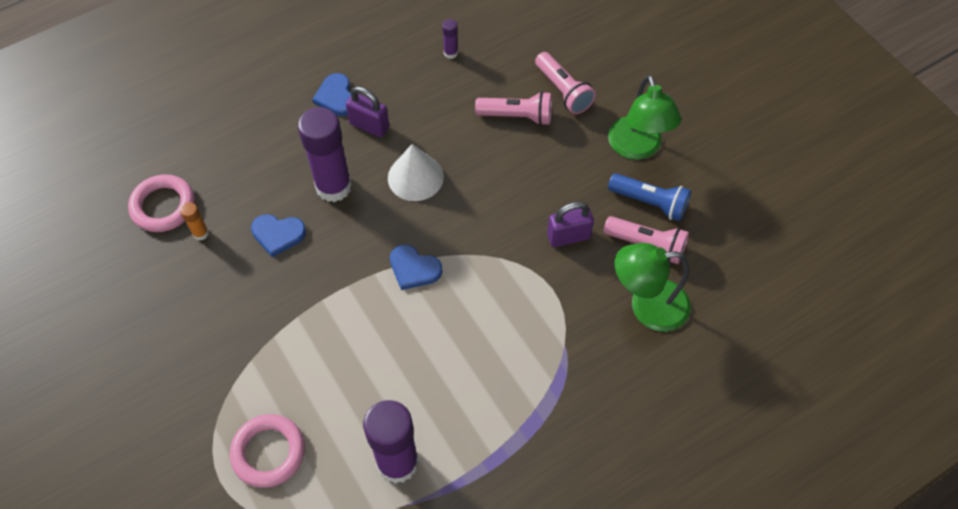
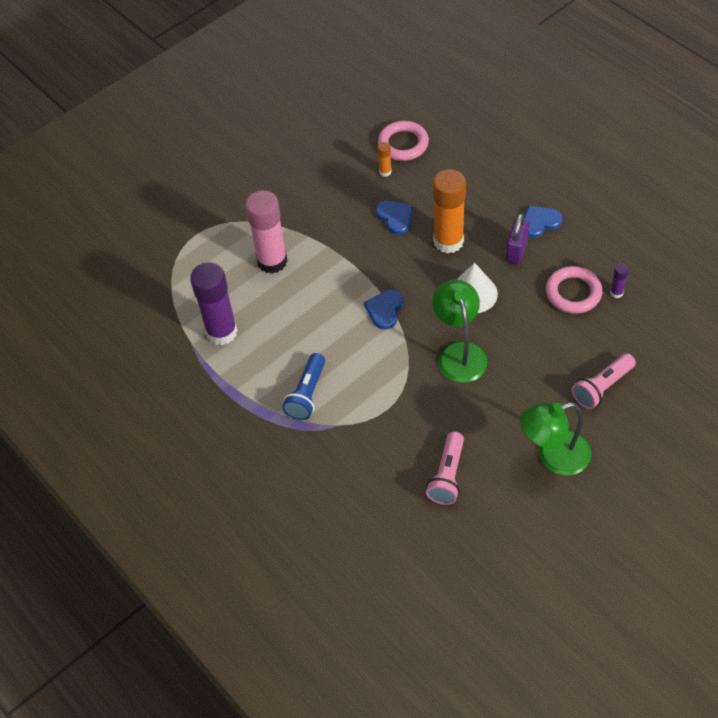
camera: 85 degrees right, 5 degrees down
(268, 452) = (219, 256): pink ring -> pink ring (573, 293)
(278, 234) = (395, 217): blue heart -> blue heart turned 150 degrees clockwise
(300, 385) = (272, 261): none -> pink glue stick
(333, 187) = (448, 241): purple glue stick -> orange glue stick
(517, 116) = (560, 355): pink flashlight -> none
(568, 236) = (441, 413): purple padlock -> none
(647, 306) = (385, 482): green lamp -> green lamp (459, 353)
(650, 203) = (494, 473): blue flashlight -> blue flashlight (307, 394)

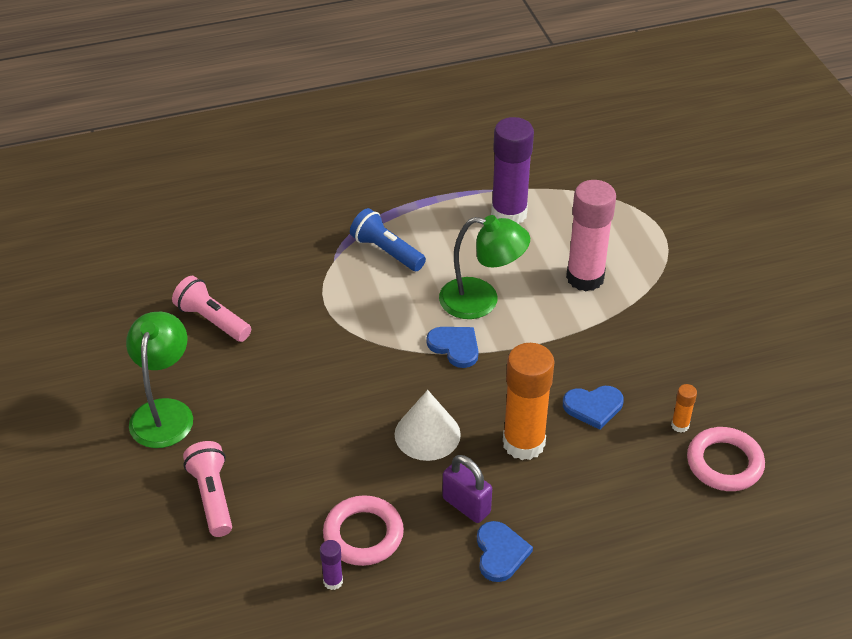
camera: 110 degrees right, 10 degrees down
(459, 353) = (352, 388): green lamp -> green lamp (481, 300)

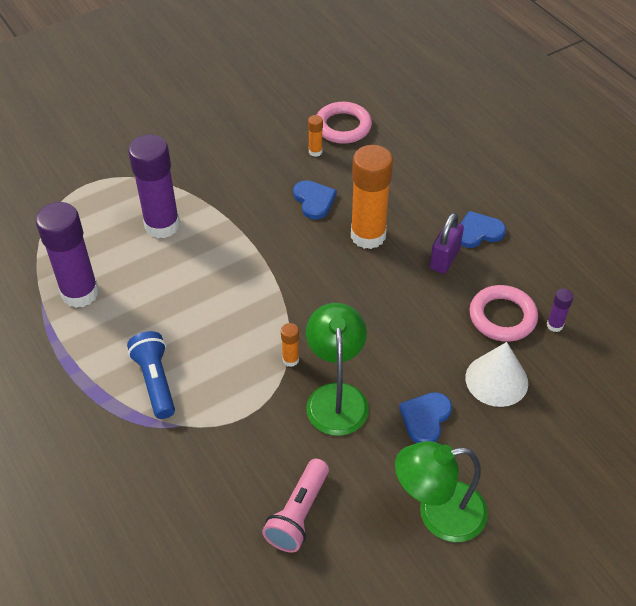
camera: 105 degrees left, 5 degrees up
(212, 496) = (516, 436): pink flashlight -> none
(375, 345) = (290, 360): none -> orange glue stick
(386, 251) = (155, 381): blue flashlight -> blue flashlight turned 135 degrees clockwise
(427, 434) = (383, 298): white cone -> white cone (496, 380)
(455, 347) = (274, 299): blue heart -> blue heart (425, 418)
(481, 300) = (210, 292): green lamp -> green lamp (336, 397)
(585, 278) = (162, 225): pink glue stick -> purple glue stick

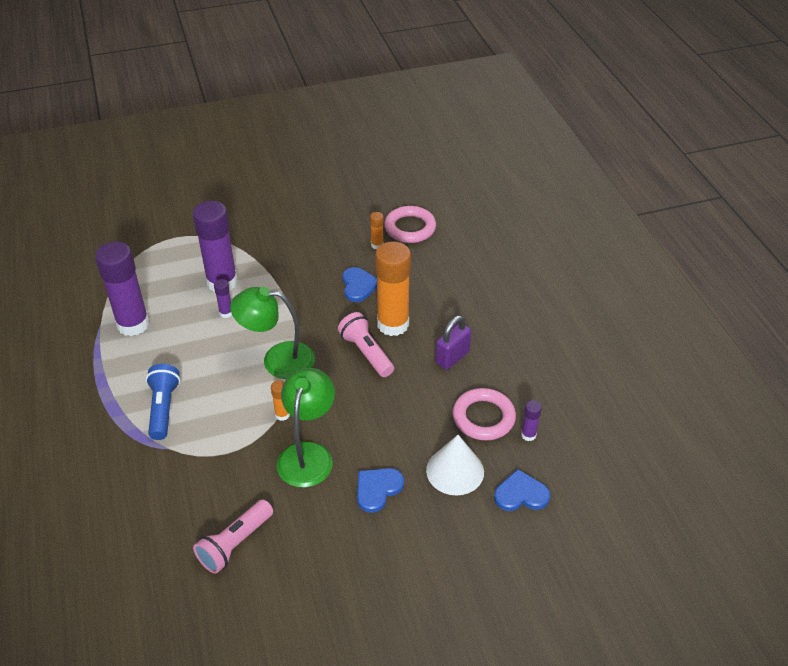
camera: 15 degrees right, 5 degrees down
(181, 259) = (226, 313): none -> purple glue stick
(353, 272) = (366, 353): none -> pink flashlight
(438, 514) = (354, 573): green lamp -> green lamp (277, 359)
(478, 232) = (493, 340): blue heart -> blue heart (521, 494)

